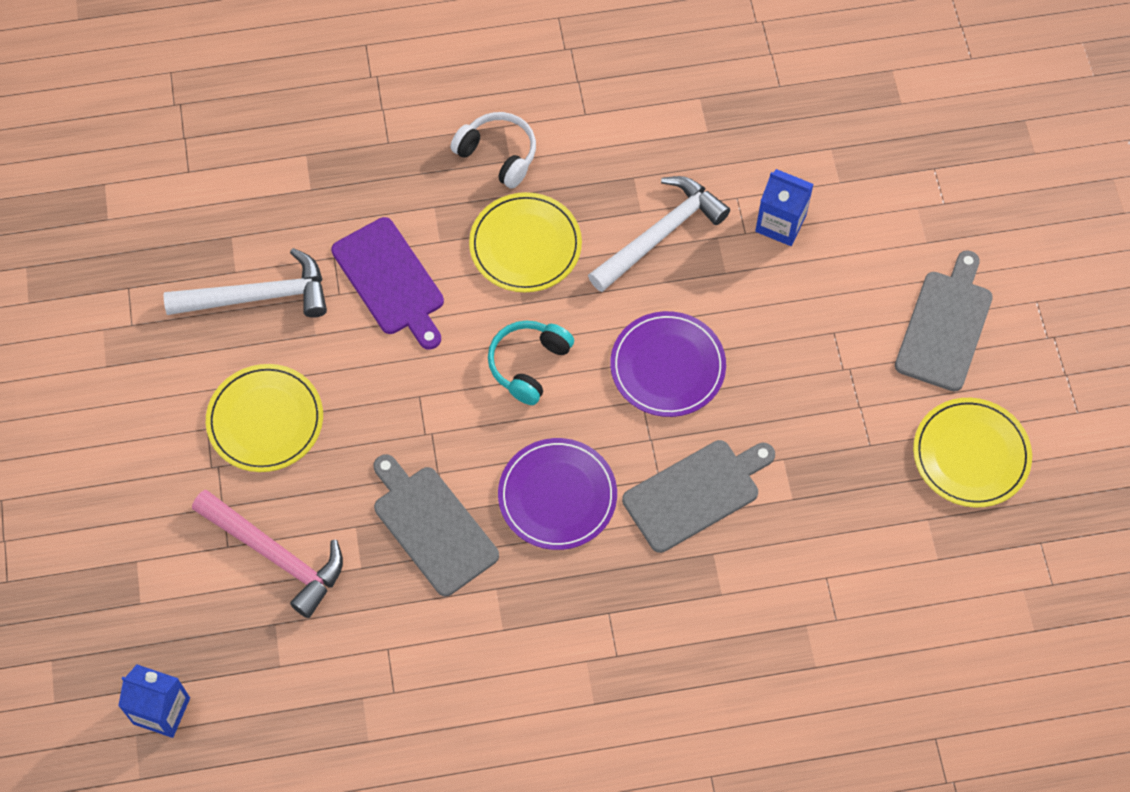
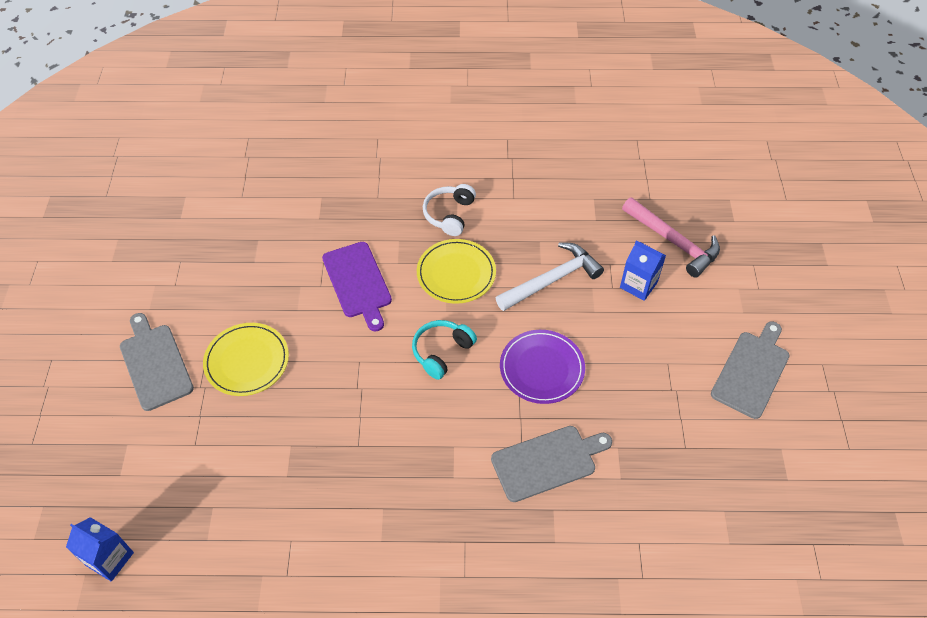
camera: 10 degrees right, 10 degrees down
(258, 296) = (265, 279): white hammer -> none
(275, 555) = (227, 456): pink hammer -> pink hammer (673, 241)
(432, 526) = (346, 454): grey cutting board -> grey cutting board (155, 364)
(498, 155) = (449, 214): white headphones -> white headphones turned 120 degrees counterclockwise
(557, 496) = (443, 447): purple plate -> none
(971, 455) = (763, 467): yellow plate -> none

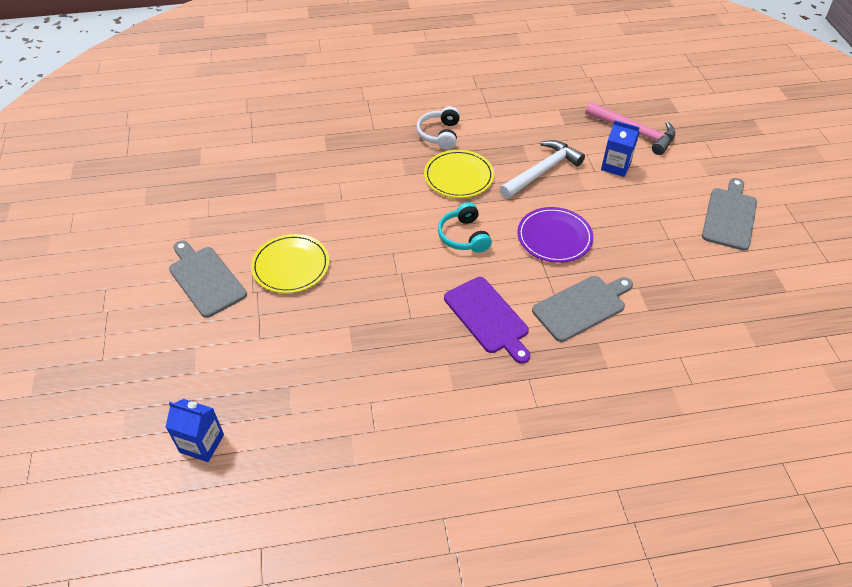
camera: 10 degrees left, 5 degrees down
(358, 282) = (374, 193): purple cutting board -> purple cutting board (488, 317)
(442, 352) = (464, 236): turquoise headphones -> turquoise headphones turned 45 degrees counterclockwise

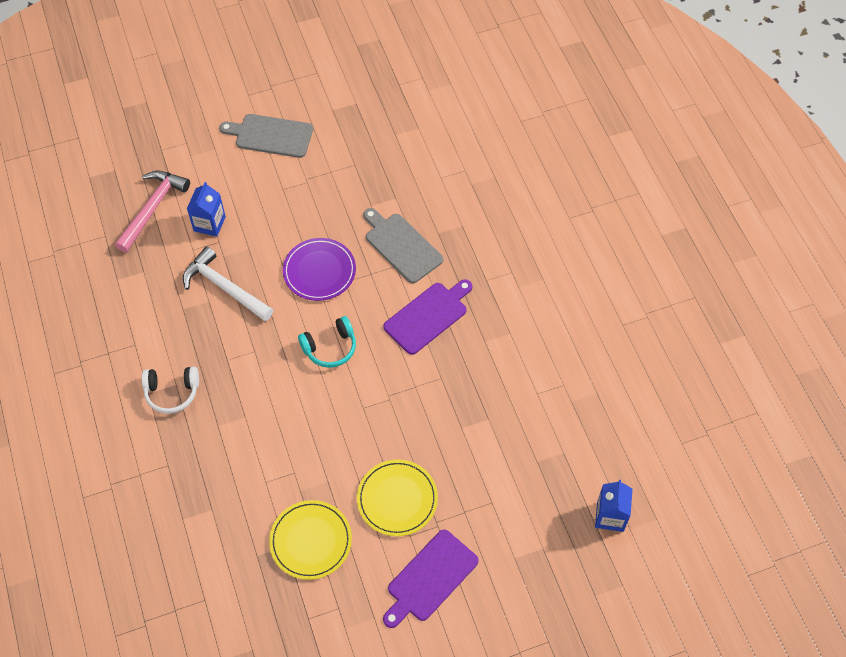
camera: 100 degrees left, 10 degrees up
(205, 279) = (430, 578): grey cutting board -> purple cutting board
(458, 176) = (242, 364): yellow plate -> yellow plate (311, 541)

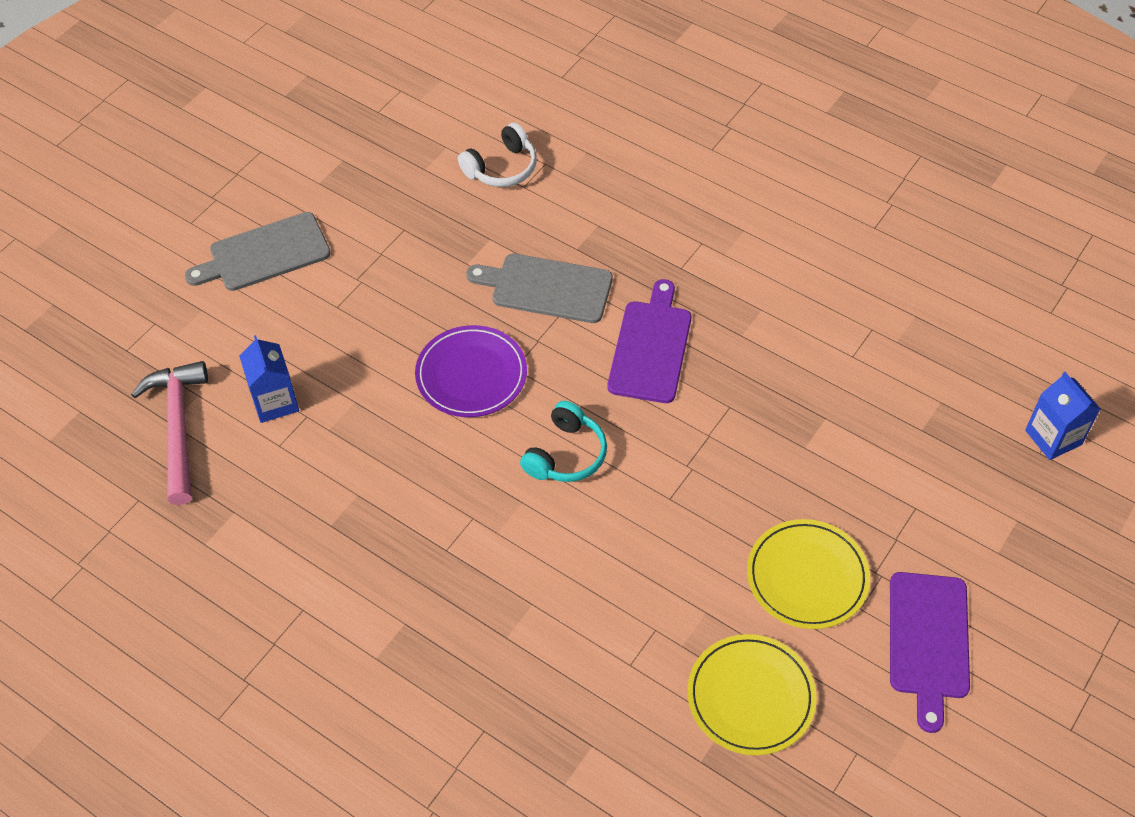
camera: 35 degrees left, 5 degrees down
(172, 392) = (408, 636): white headphones -> white headphones (501, 168)
(224, 288) = (365, 466): white hammer -> none

